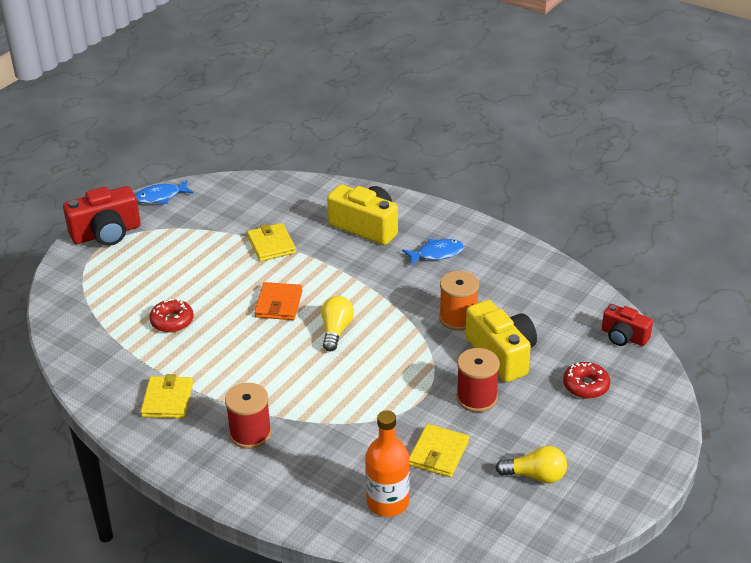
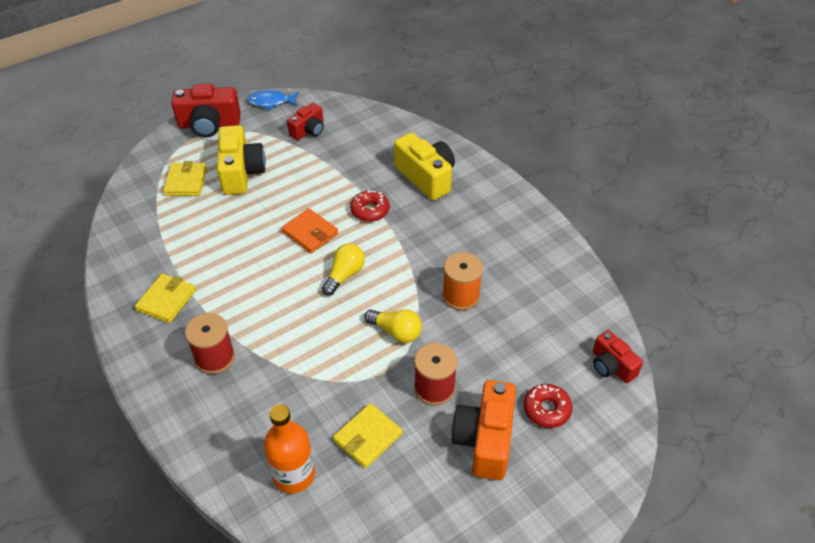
camera: 20 degrees right, 10 degrees up
(172, 321) = (213, 223): red donut -> red donut (370, 210)
(219, 214) = (308, 131): none -> red camera
(271, 245) = (335, 172): yellow wallet -> yellow wallet (186, 182)
(278, 304) = (310, 233): orange wallet -> orange wallet turned 75 degrees counterclockwise
(437, 254) = (475, 222): blue fish -> none
(502, 354) = (482, 348): yellow camera -> yellow camera (241, 173)
(535, 476) = (446, 496): yellow light bulb -> yellow light bulb (396, 332)
(544, 424) = (485, 440): none -> orange camera

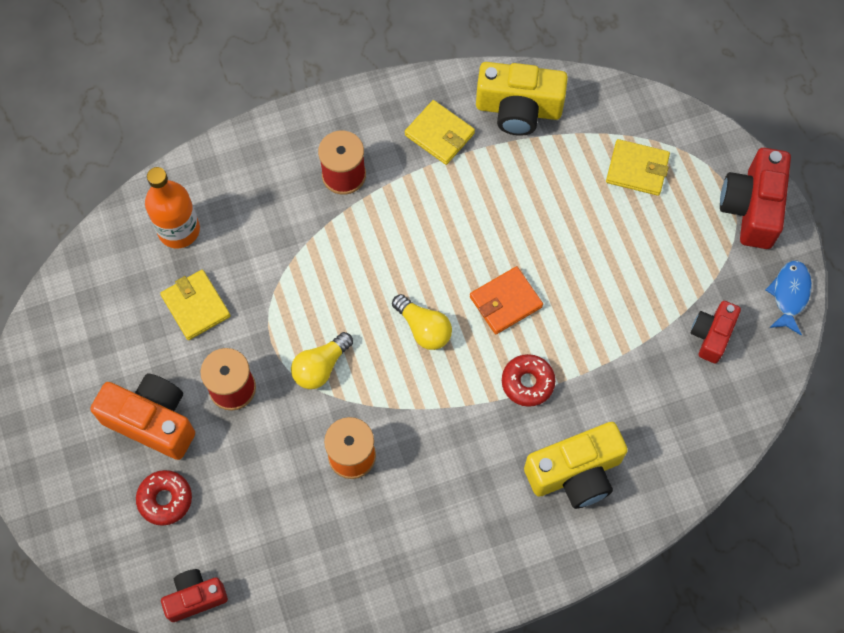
camera: 105 degrees right, 20 degrees up
(241, 173) = (640, 236): yellow camera -> yellow camera (518, 109)
(308, 131) = (711, 335): red camera -> red camera turned 60 degrees clockwise

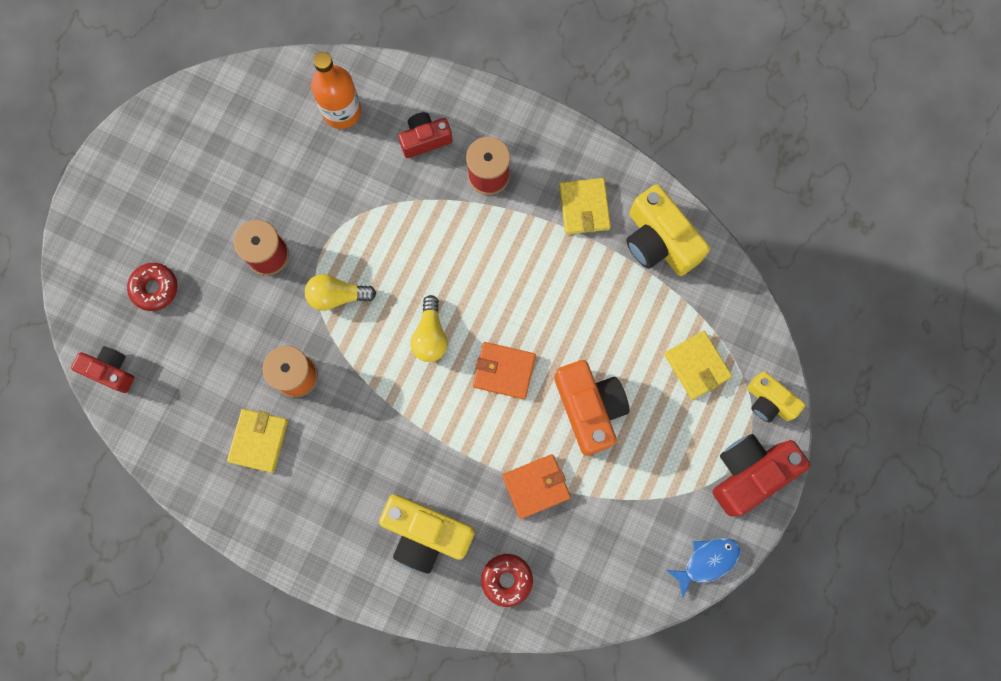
camera: 45 degrees right, 10 degrees up
(152, 421) = (197, 228): orange camera -> orange camera (589, 408)
(196, 306) = (300, 176): yellow wallet -> yellow wallet (259, 440)
(527, 382) = (459, 441): red donut -> red donut (506, 579)
(617, 360) = (536, 486): none -> orange wallet
(711, 147) = (769, 401): none -> yellow camera
(711, 335) = (620, 534): red camera -> red camera (425, 139)

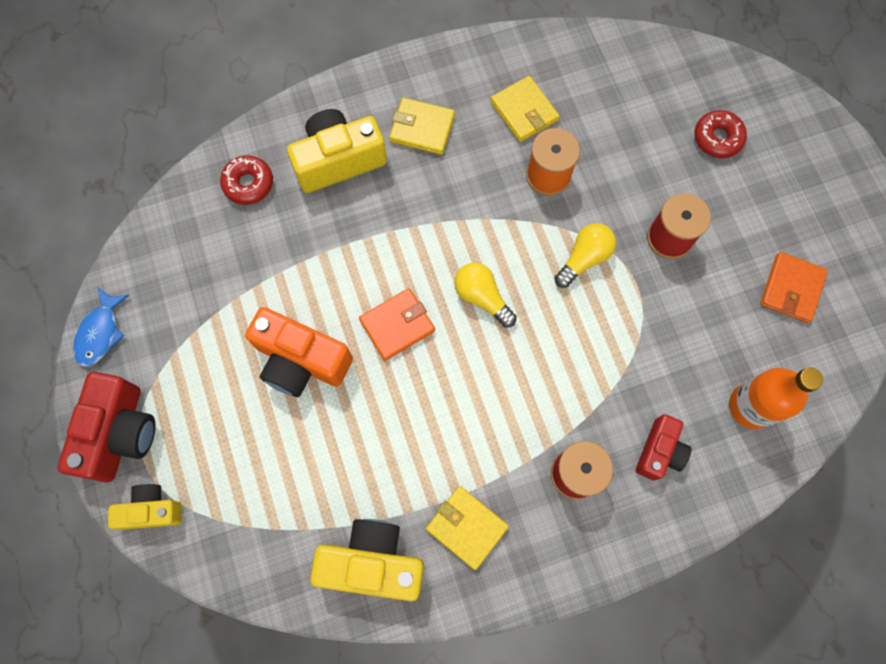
camera: 135 degrees right, 5 degrees down
(110, 371) = (677, 60): red camera -> none
(536, 486) = (288, 265): orange wallet -> orange wallet (791, 289)
(697, 366) = (241, 481): yellow wallet -> yellow wallet (422, 128)

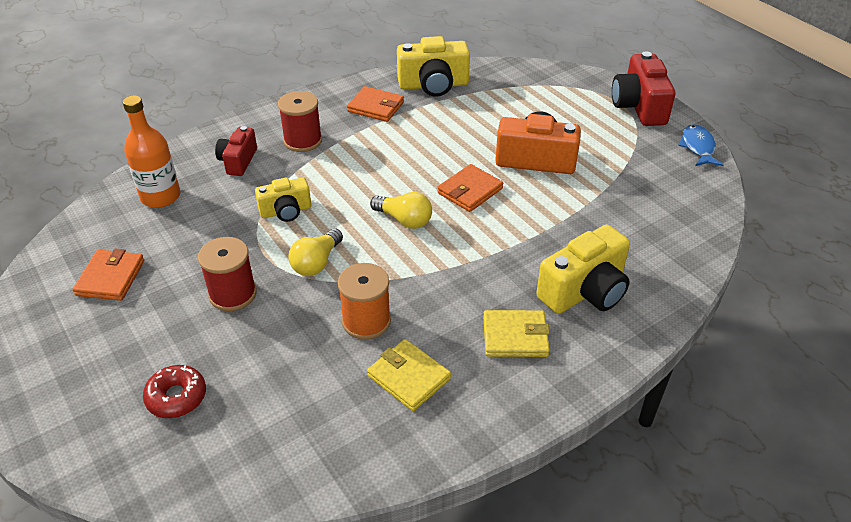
camera: 165 degrees right, 30 degrees down
(152, 510) = (590, 82): yellow camera -> yellow camera (286, 211)
(248, 184) = (657, 256): red donut -> none
(466, 527) = (375, 107): yellow wallet -> orange wallet

